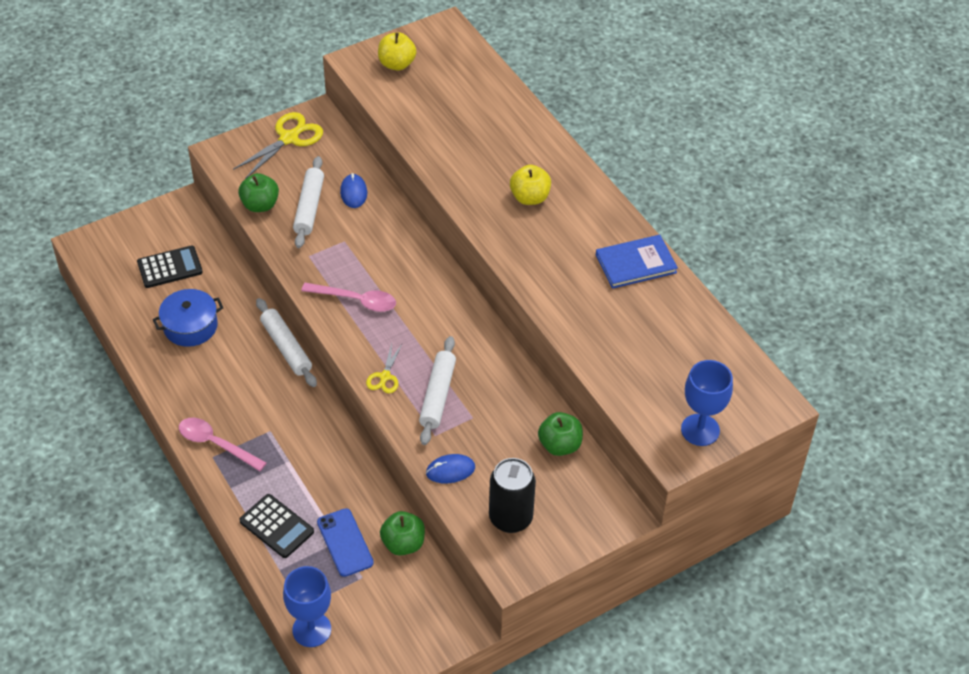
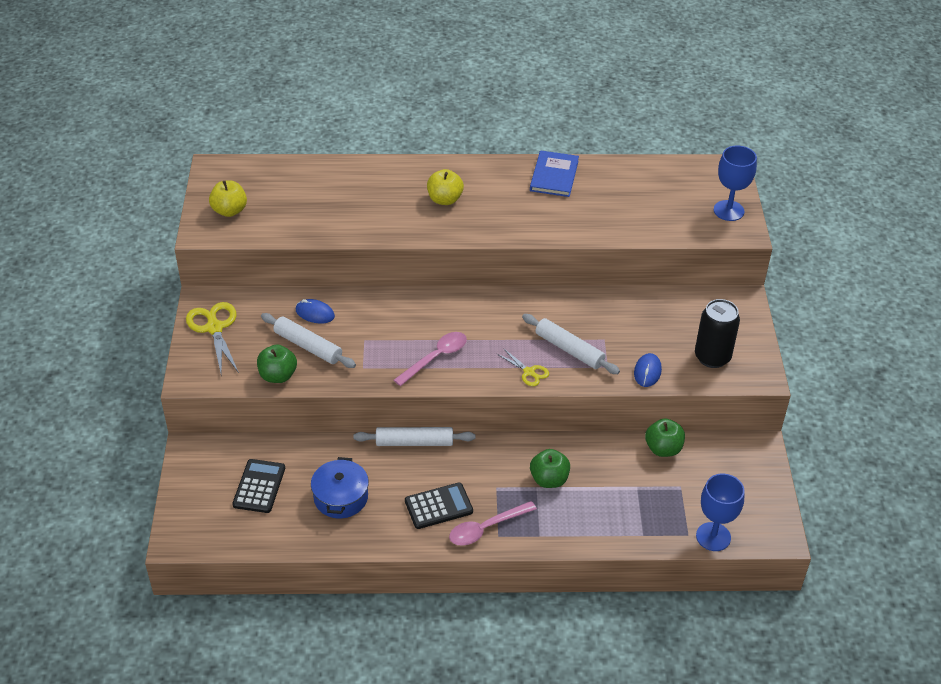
camera: 60 degrees left, 5 degrees down
(276, 526) = (599, 520): black calculator -> black calculator (438, 506)
(345, 542) = (641, 483): blue phone -> none
(560, 445) = (661, 304): green apple -> green apple (549, 479)

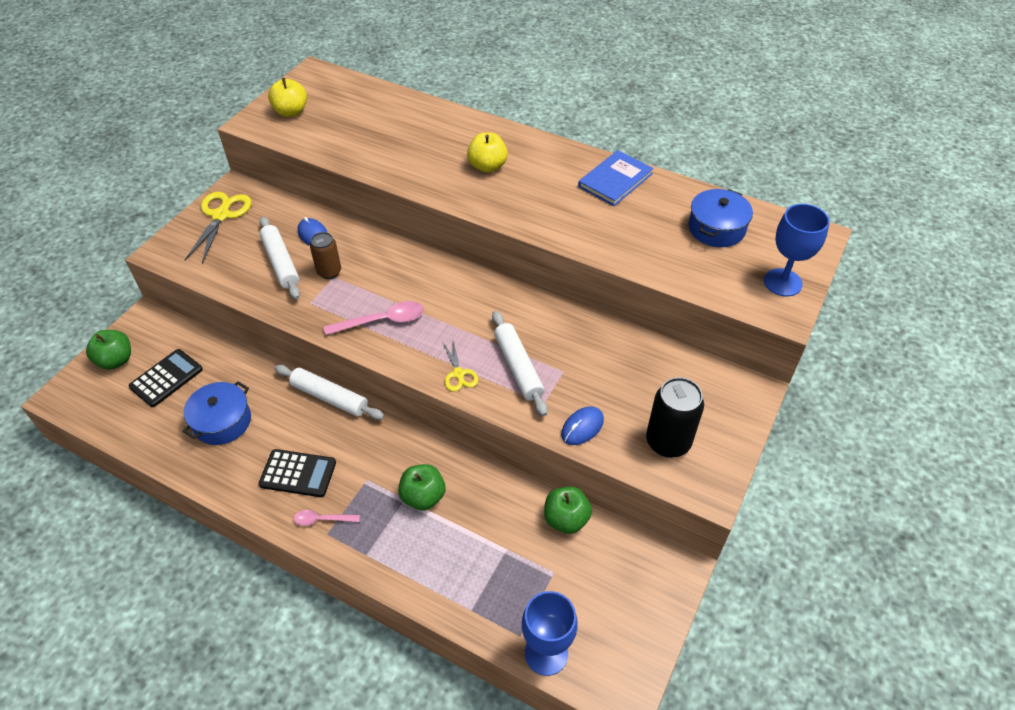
camera: 30 degrees right, 5 degrees up
(278, 376) = (232, 279): green apple -> green apple (116, 360)
(357, 337) = (329, 272): none -> brown can
(486, 528) = (322, 519): pink spoon -> pink spoon, size x0.59
(656, 187) = (716, 228): none -> blue pot

